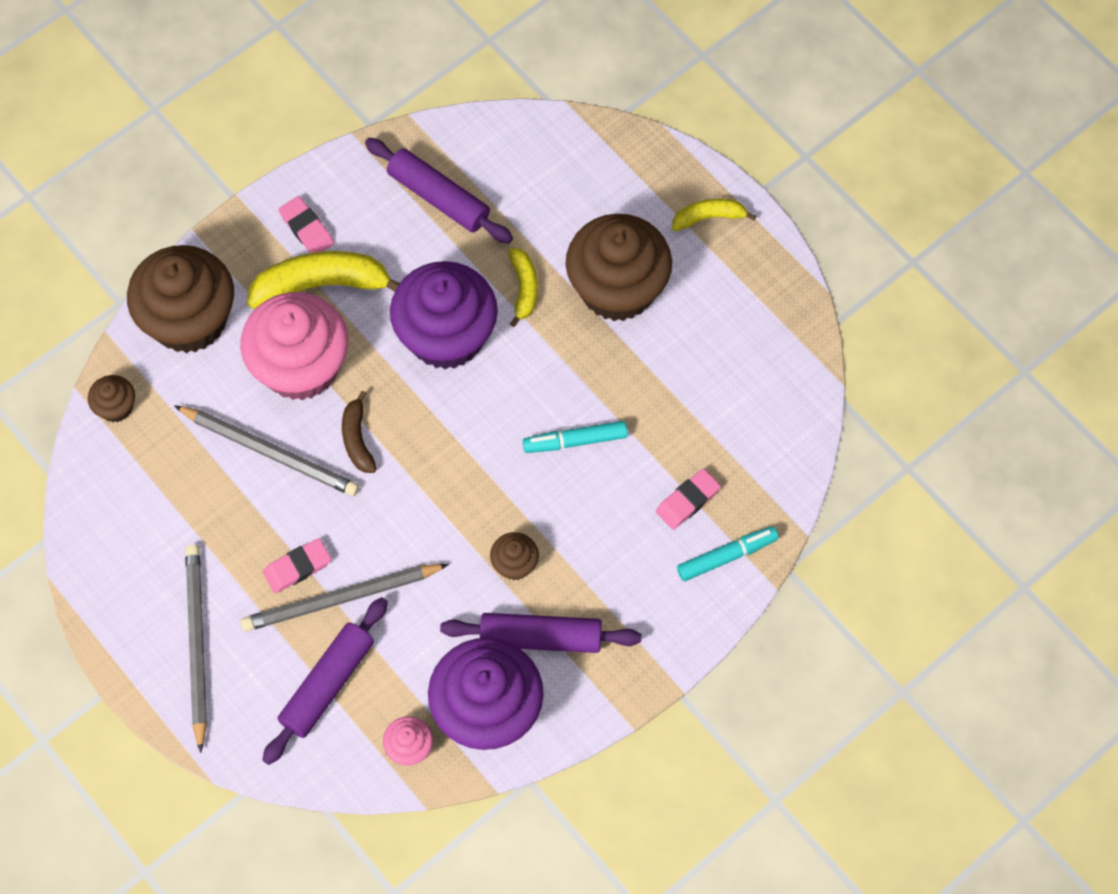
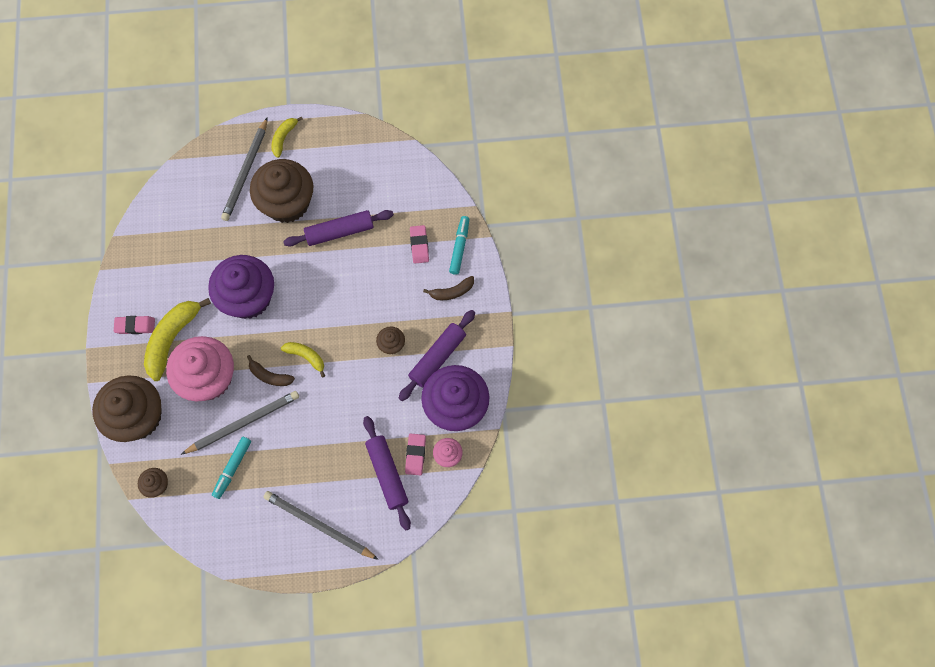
camera: 55 degrees left, 5 degrees up
(297, 567) = (315, 449): pink eraser -> pink eraser (415, 455)
(341, 599) = (348, 438): grey pencil -> grey pencil (246, 172)
(439, 197) = (171, 252): purple rolling pin -> purple rolling pin (339, 231)
(524, 288) = (252, 245): yellow banana -> yellow banana (306, 357)
(575, 441) = (350, 275): turquoise marker -> turquoise marker (232, 468)
(652, 591) = (452, 292): none -> brown banana

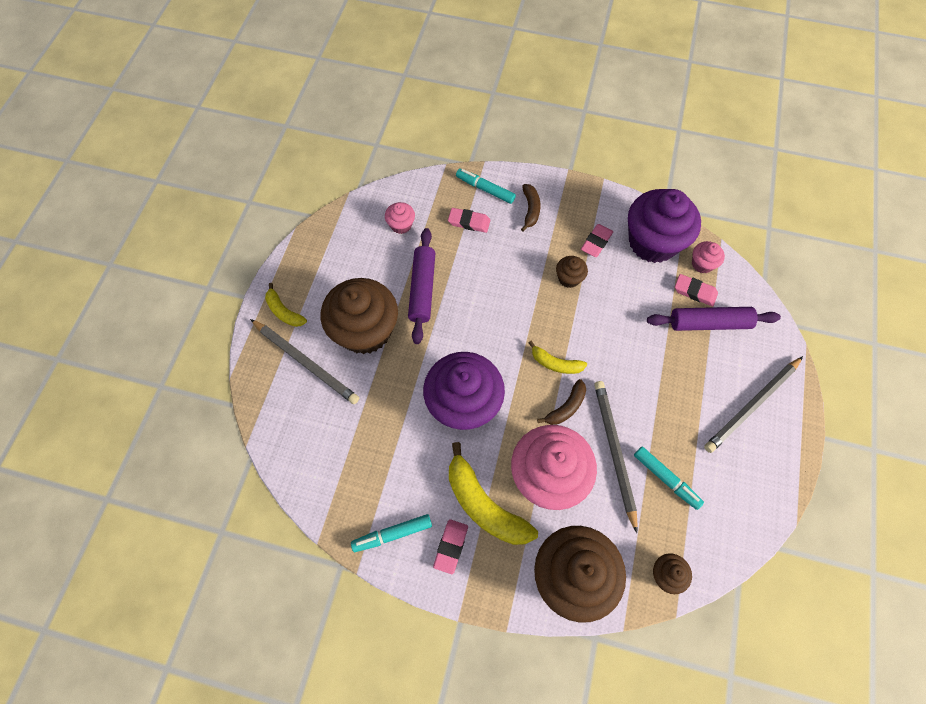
camera: 70 degrees left, 5 degrees down
(133, 283) = (392, 534): none -> turquoise marker
(306, 357) = (555, 363): yellow banana -> yellow banana turned 120 degrees counterclockwise
(396, 192) = (401, 225): none -> pink cupcake
(437, 357) = (596, 242): purple rolling pin -> pink eraser

